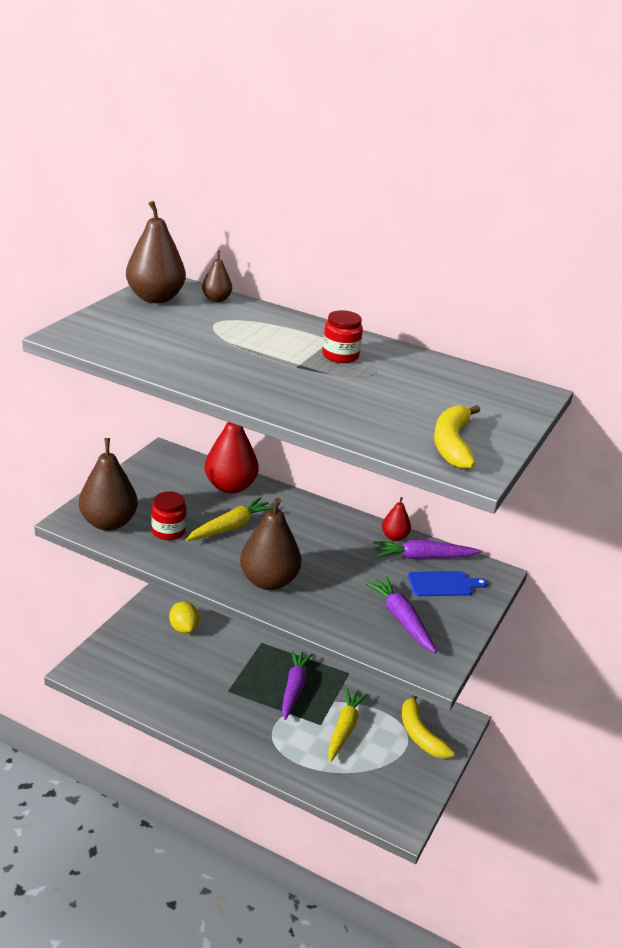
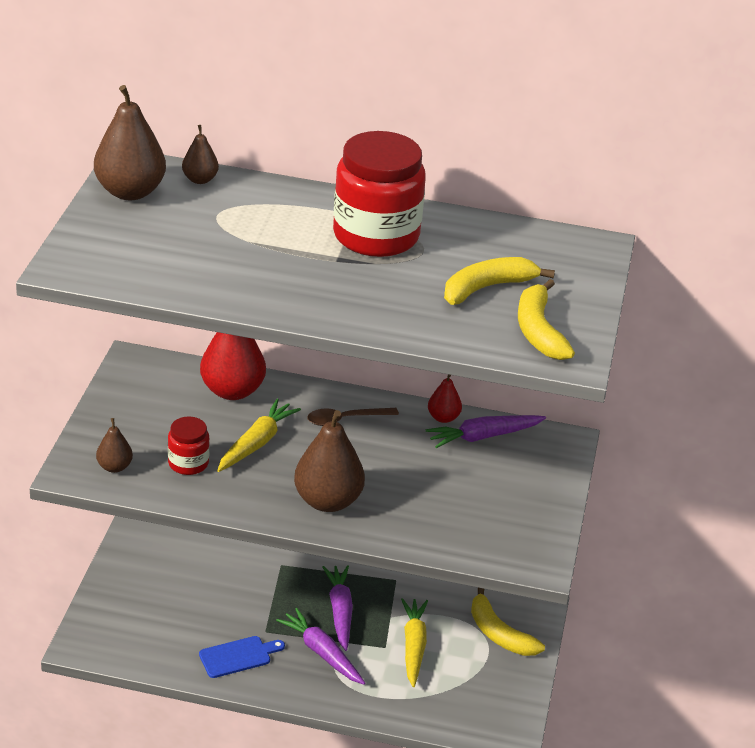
camera: 15 degrees left, 5 degrees up
(108, 523) = (114, 467): brown pear -> brown pear, size x0.52
(184, 628) = (182, 567): yellow lemon -> none
(312, 523) = (345, 419): none -> brown spoon
(340, 356) = (376, 236): red jar -> red jar, size x2.03
(401, 619) = (486, 516): purple carrot -> purple carrot (322, 653)
(420, 406) = (487, 288): none -> yellow banana
(443, 584) = (516, 465): blue cutting board -> blue cutting board (238, 656)

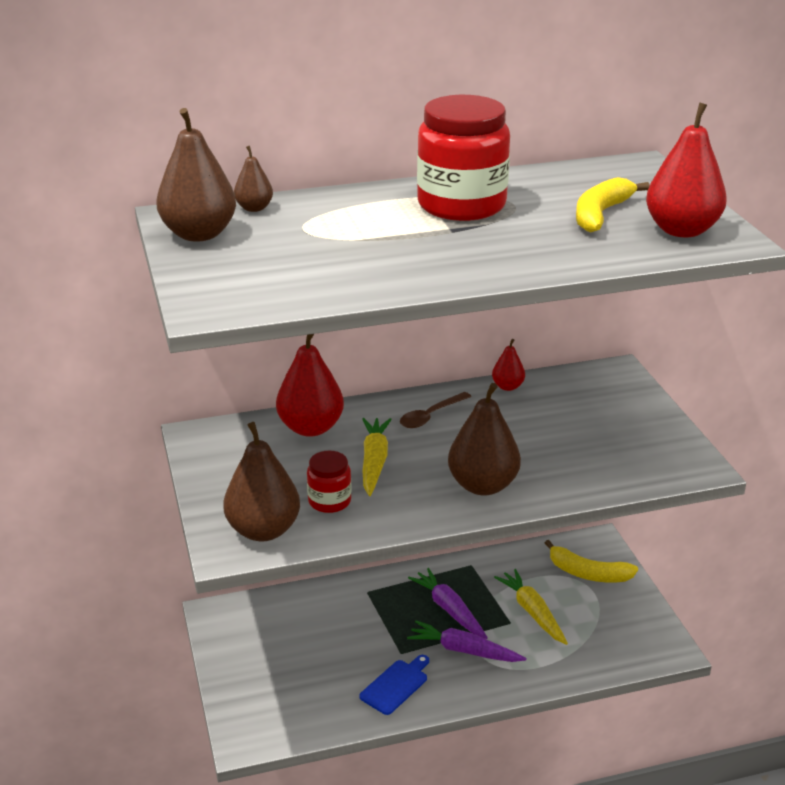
camera: 25 degrees left, 5 degrees down
(114, 467) = (263, 530): brown pear -> brown pear, size x1.92
(483, 436) = (553, 389): purple carrot -> none
(538, 330) = (681, 230): yellow banana -> red pear

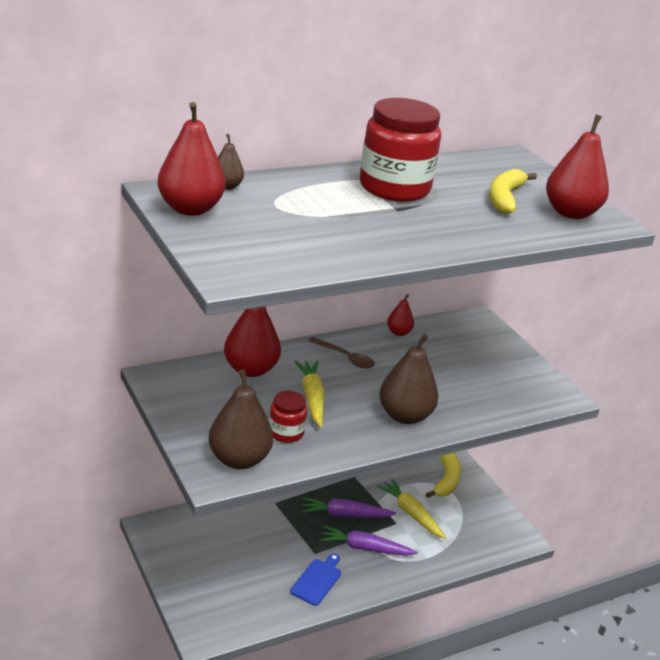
camera: 15 degrees left, 0 degrees up
(199, 234) = (190, 209): brown pear -> red pear
(430, 416) = (345, 358): brown spoon -> brown spoon turned 90 degrees counterclockwise
(449, 609) = (345, 514): purple carrot -> purple carrot turned 45 degrees counterclockwise
(587, 573) = (446, 480): yellow banana -> yellow banana turned 90 degrees counterclockwise

